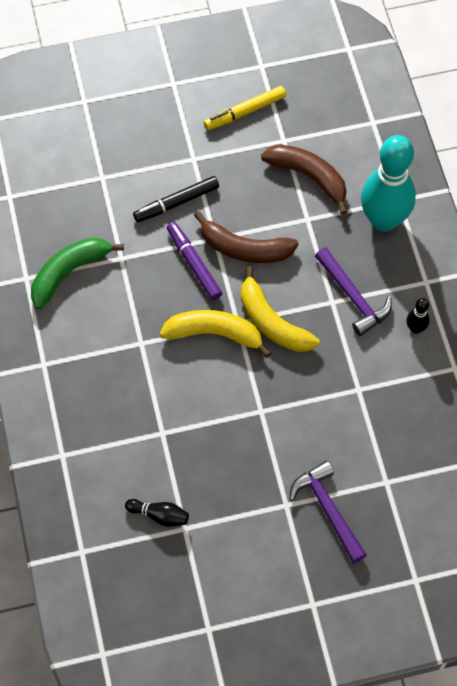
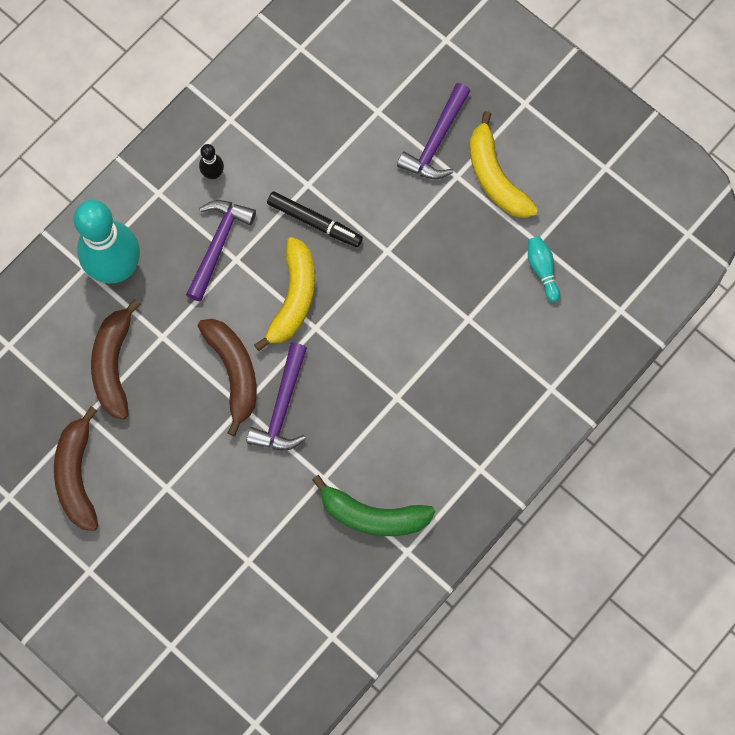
camera: 125 degrees left, 10 degrees up
(159, 515) = (542, 270): black bowling pin -> turquoise bowling pin
(176, 202) = (227, 469): black marker -> black marker (314, 222)
(194, 264) = (282, 407): purple marker -> purple hammer
(214, 333) = (341, 340): yellow banana -> yellow banana (495, 177)
(245, 112) = (77, 475): yellow marker -> brown banana

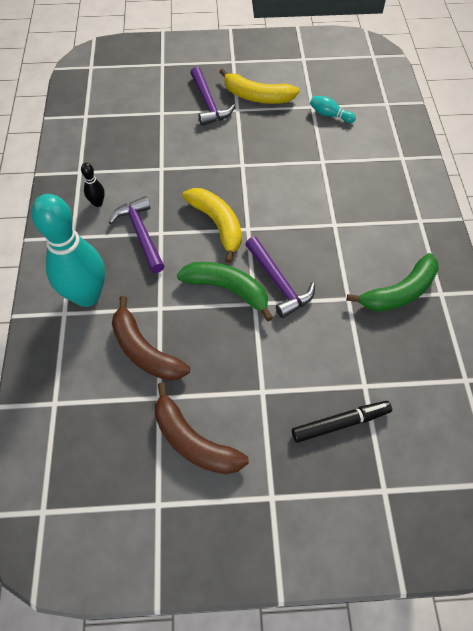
camera: 45 degrees left, 15 degrees down
(234, 372) = (228, 289): brown banana -> green banana
(314, 222) = (186, 181): black marker -> black marker (340, 423)

